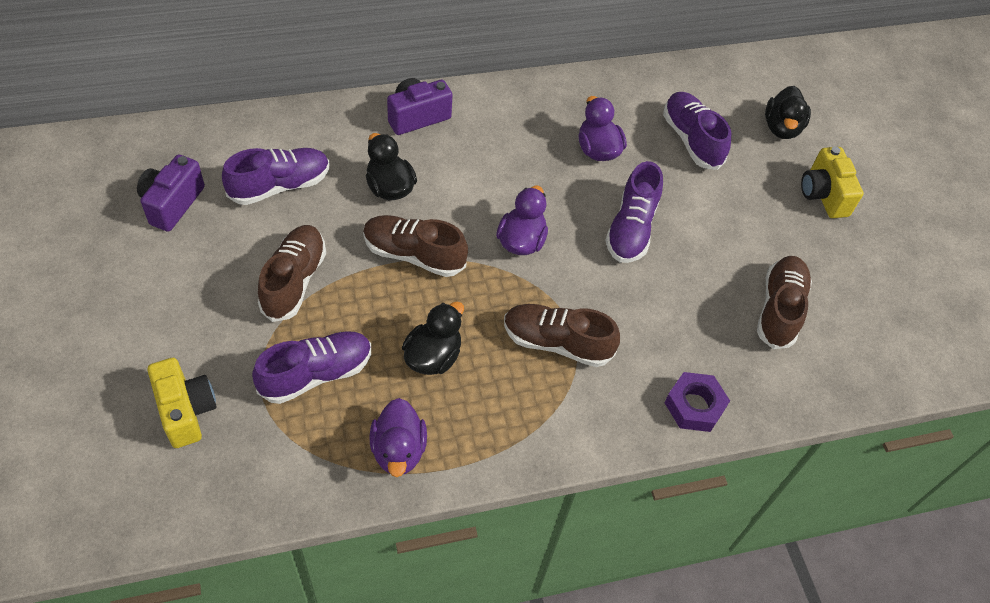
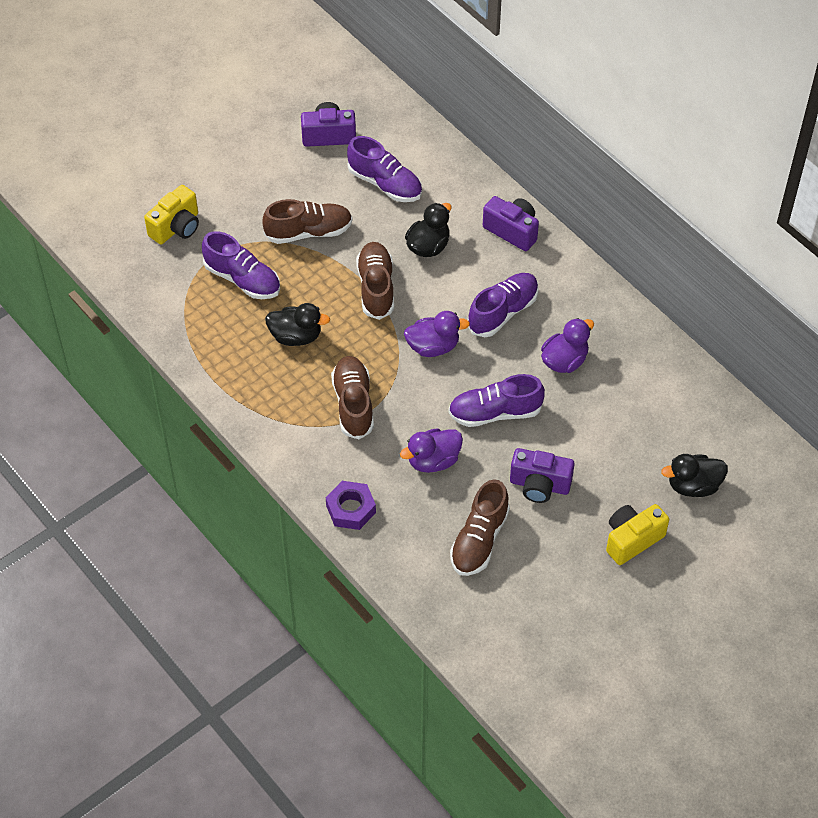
camera: 70 degrees right, 0 degrees up
(398, 450) = (212, 349): purple duck -> purple duck (433, 461)
(691, 140) = (626, 422): purple shoe -> purple shoe (503, 312)
(734, 233) = (539, 485): none -> purple camera
(779, 309) = (479, 540): brown shoe -> brown shoe turned 120 degrees clockwise

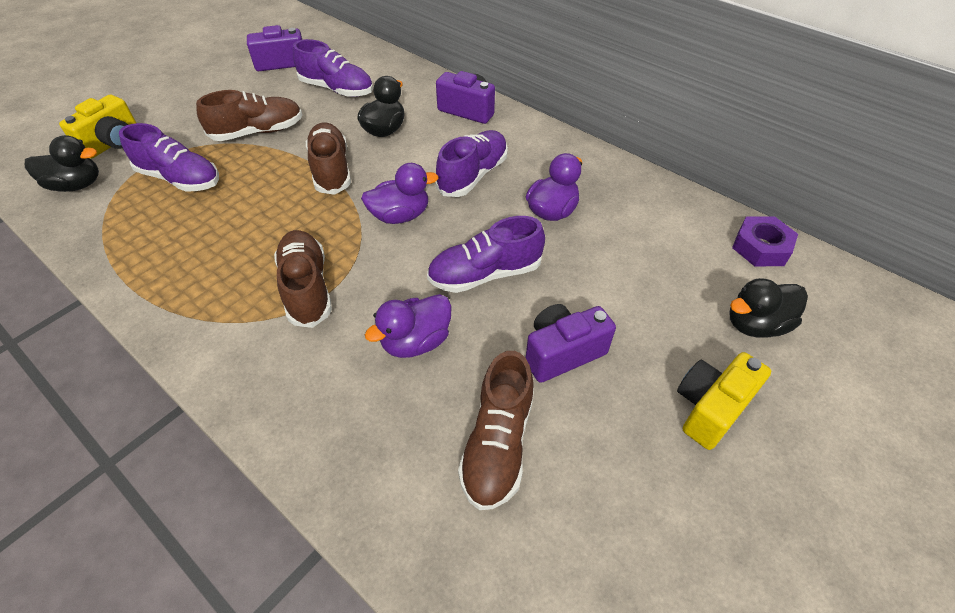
camera: 10 degrees left, 5 degrees down
(296, 336) = (237, 225): black duck -> black duck (77, 185)
(351, 509) = (304, 426): purple nut -> purple nut (761, 247)
(539, 485) = (562, 353): purple camera -> purple camera turned 150 degrees clockwise

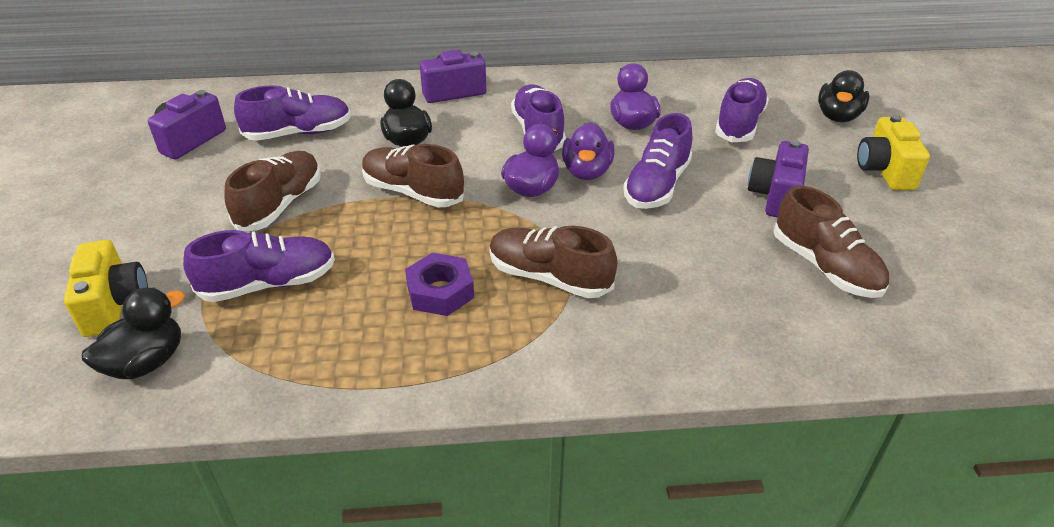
camera: 45 degrees left, 10 degrees down
(416, 342) = (685, 252): purple duck -> purple duck (587, 171)
(642, 269) = (739, 124): none -> purple shoe
(761, 247) = (777, 75): purple nut -> purple nut (440, 291)

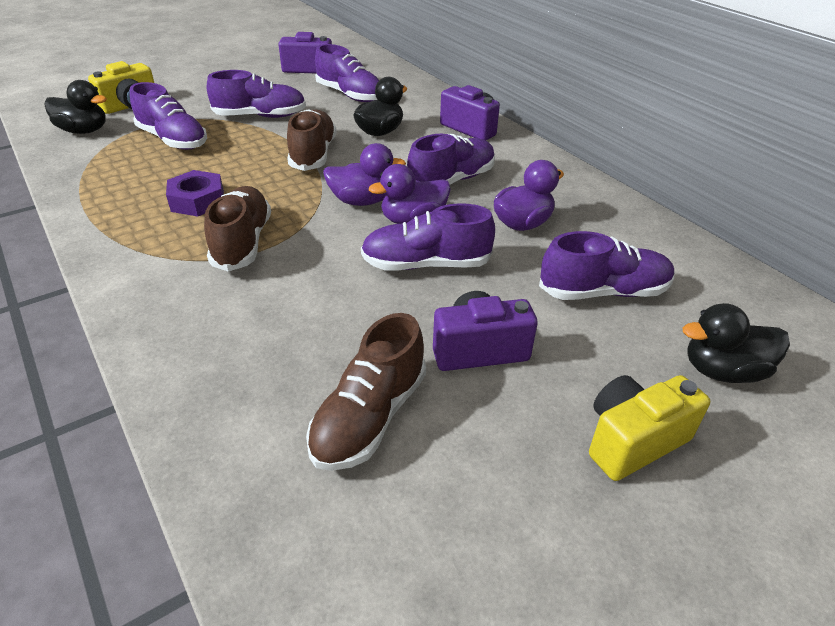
camera: 60 degrees right, 0 degrees up
(280, 205) = (260, 116): brown shoe -> purple shoe

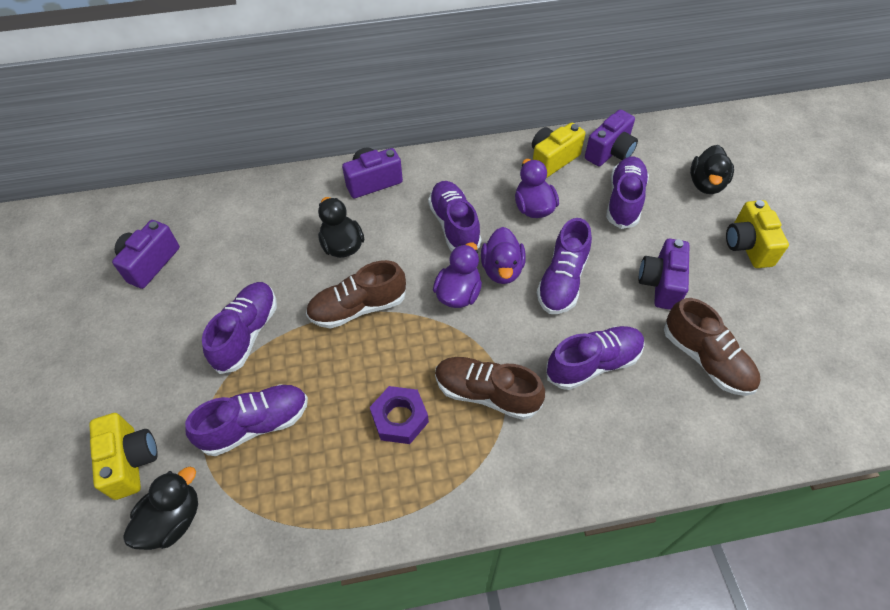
camera: 65 degrees left, 15 degrees up
(313, 154) = (358, 308): brown shoe -> brown shoe turned 45 degrees counterclockwise
(349, 95) = (245, 246): purple shoe -> purple shoe (593, 364)
(615, 223) = (552, 160): none -> yellow camera
(681, 265) = (610, 152): none -> purple camera

